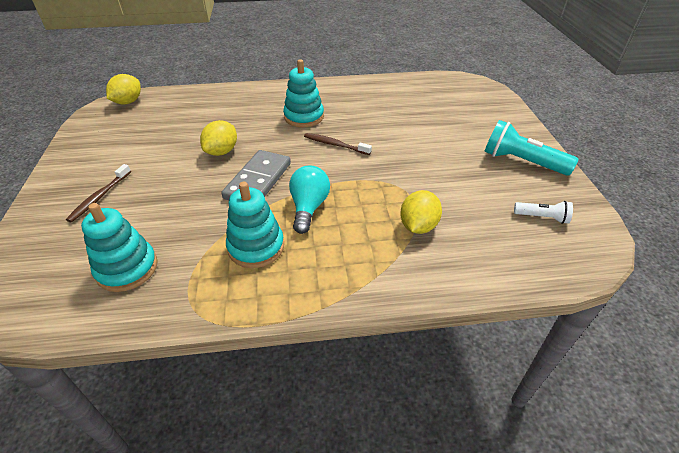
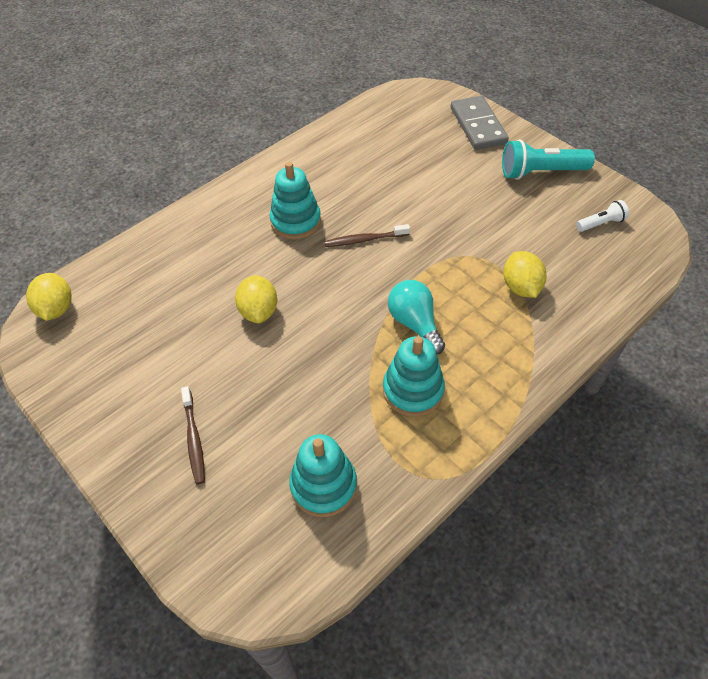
camera: 35 degrees left, 10 degrees up
(258, 180) = (336, 323): grey domino -> grey domino (477, 126)

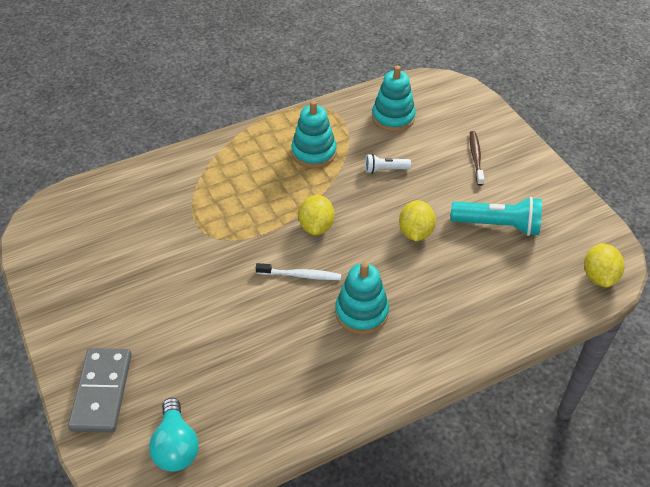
camera: 165 degrees left, 5 degrees down
(365, 240) = (300, 275): brown toothbrush -> white toothbrush
(414, 323) = (290, 194): turquoise light bulb -> turquoise light bulb (176, 446)
(520, 287) = (190, 201): yellow lemon -> yellow lemon (316, 226)
(541, 172) = (84, 307): turquoise flashlight -> turquoise flashlight (498, 225)
(600, 223) = (78, 238): white flashlight -> white flashlight (385, 169)

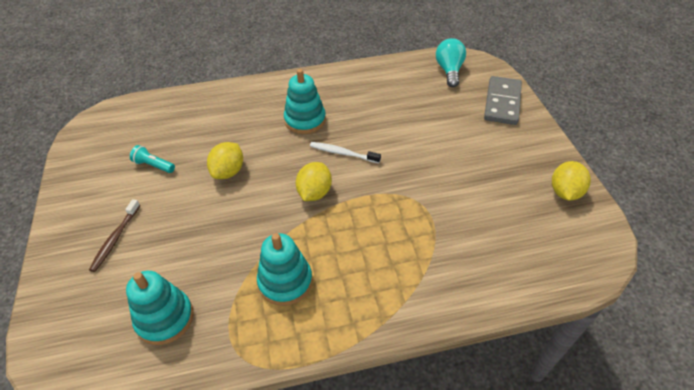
camera: 165 degrees left, 0 degrees up
(385, 169) = (218, 242): white flashlight -> none
(498, 225) = (154, 165): turquoise flashlight -> turquoise flashlight, size x0.54
(599, 276) = (114, 115): yellow lemon -> yellow lemon (565, 192)

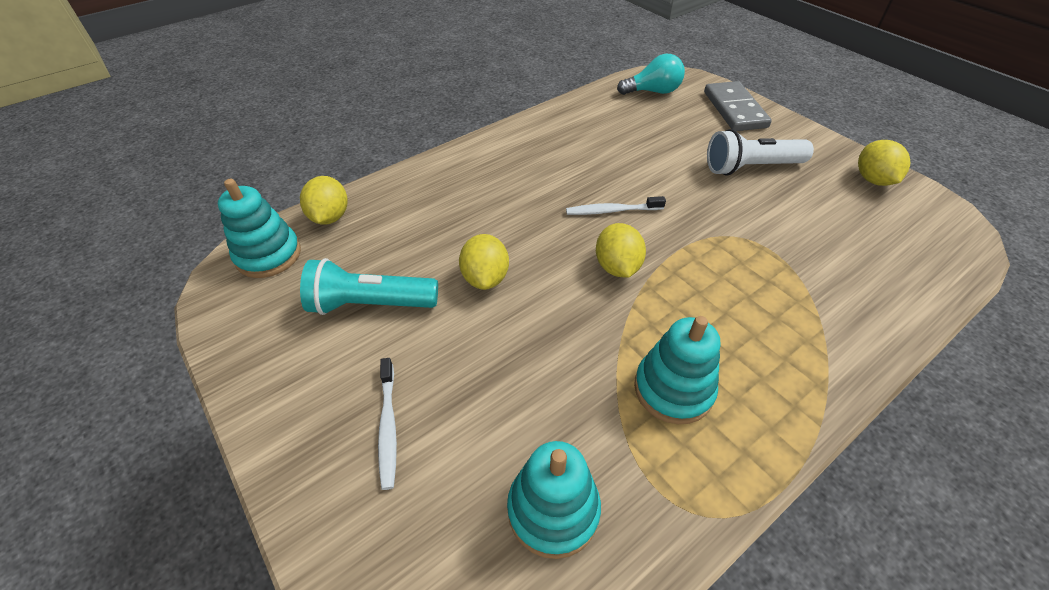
camera: 25 degrees left, 0 degrees up
(115, 239) = (388, 426): brown toothbrush -> white toothbrush
(154, 165) = (371, 304): turquoise flashlight -> turquoise flashlight, size x1.85
(168, 103) = (330, 217): none -> yellow lemon
(305, 120) = (534, 187): turquoise stacking toy -> turquoise stacking toy (268, 255)
(449, 71) = (653, 91): turquoise light bulb -> turquoise light bulb turned 105 degrees clockwise
(472, 152) = (751, 167): none -> white flashlight

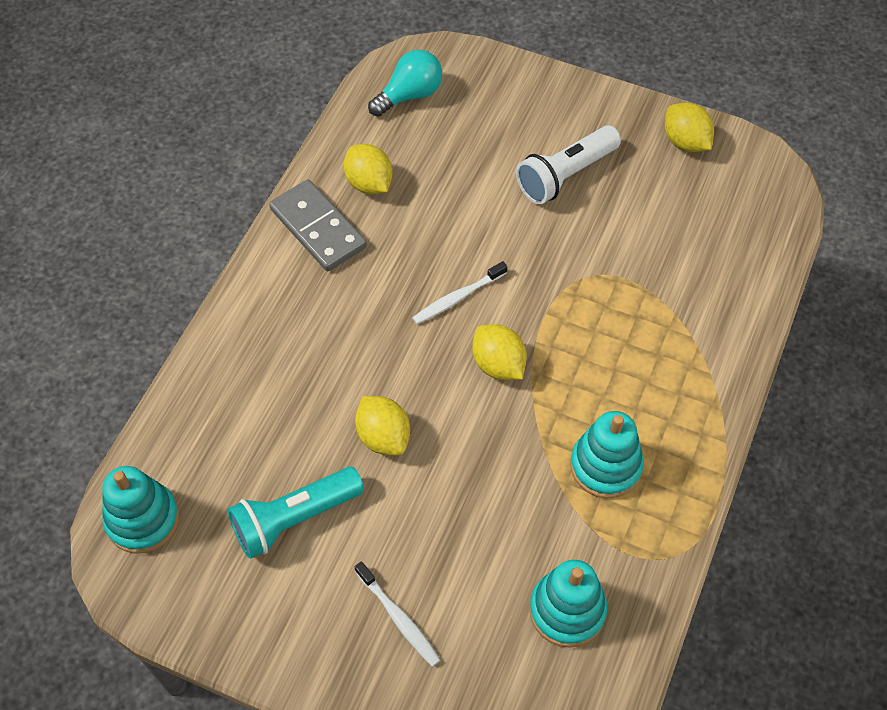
camera: 30 degrees left, 10 degrees up
(330, 217) = (168, 443): yellow lemon -> yellow lemon (369, 183)
(734, 109) = (513, 90): grey domino -> grey domino (318, 228)

